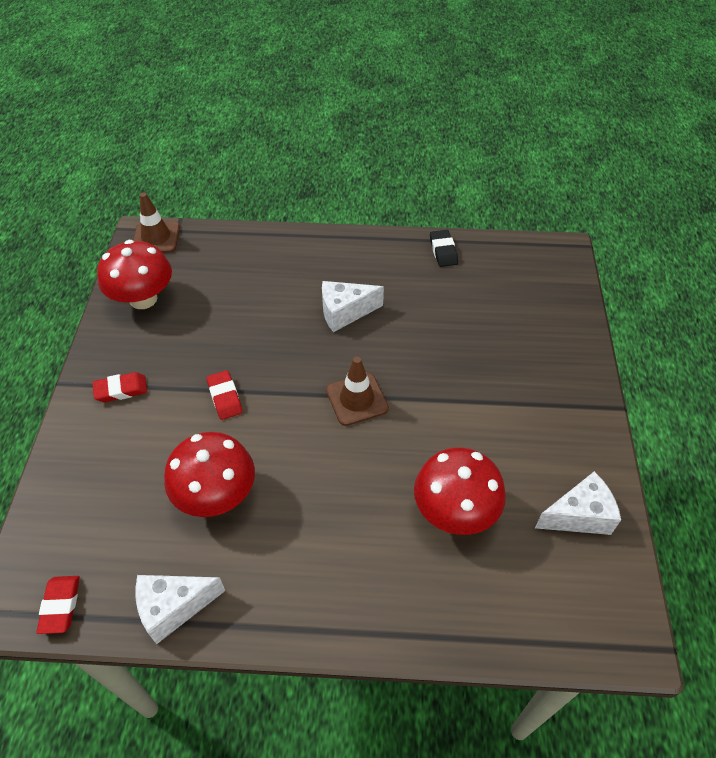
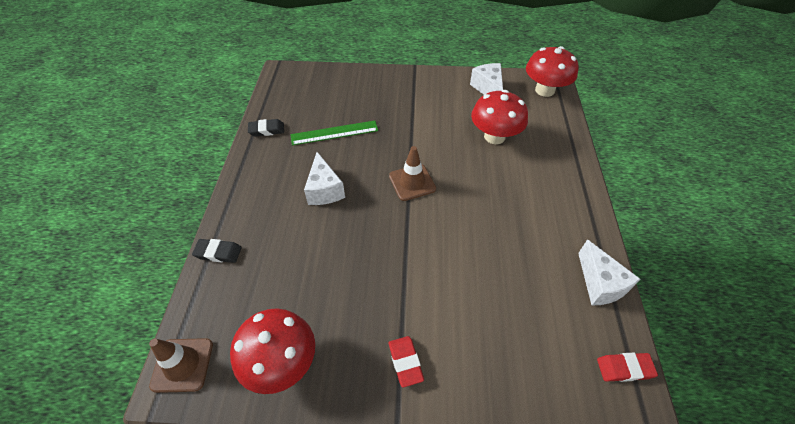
camera: 90 degrees left, 0 degrees up
(216, 495) = (506, 266): red mushroom -> red mushroom (544, 90)
(225, 397) = (412, 269): red eraser -> none
(265, 240) = (218, 253): none -> black eraser
(444, 315) = (334, 133): none -> green ruler

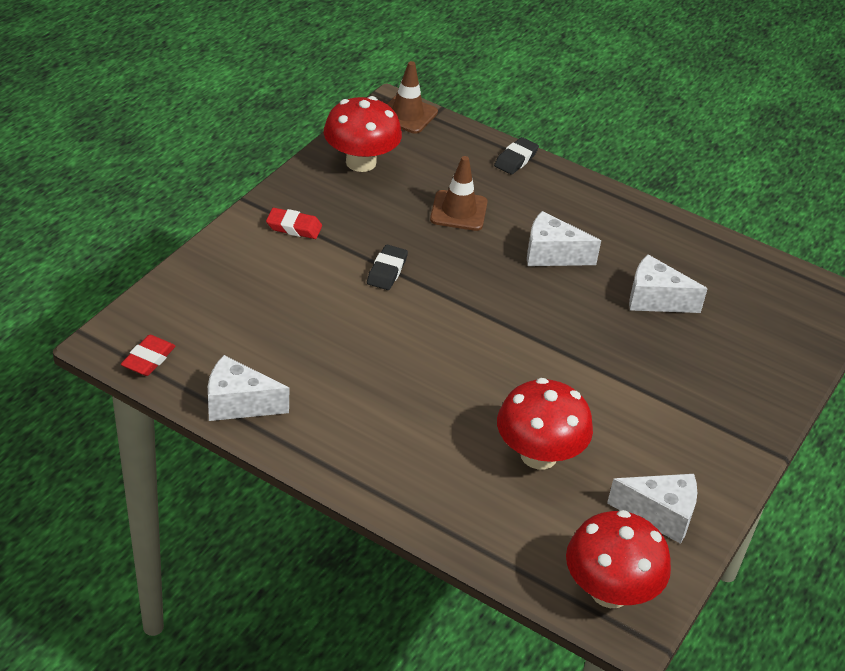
camera: 115 degrees right, 10 degrees down
(267, 130) = (700, 244): black eraser -> black eraser (387, 271)
(334, 133) = (655, 300): green ruler -> white cheese
(412, 182) = (510, 329): brown traffic cone -> brown traffic cone (458, 211)

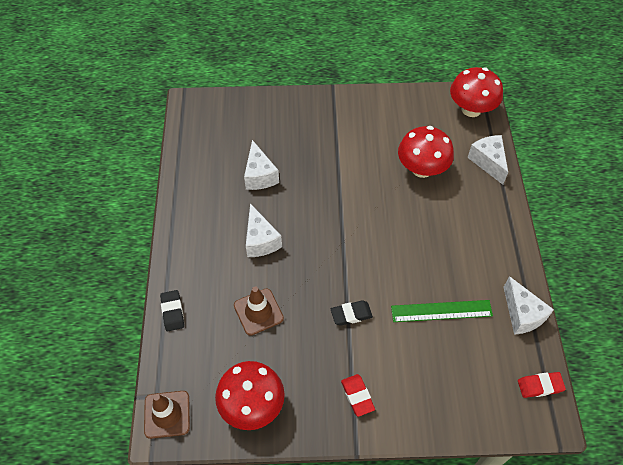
camera: 120 degrees left, 15 degrees up
(316, 340) = (441, 311): none -> green ruler
(516, 159) = (172, 312): black eraser -> black eraser turned 75 degrees clockwise
(660, 515) = (412, 111): white cheese -> white cheese (488, 162)

